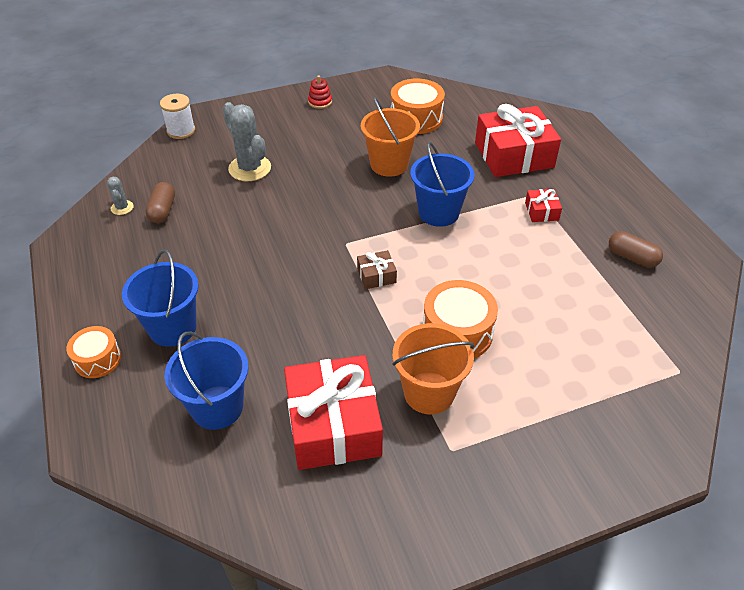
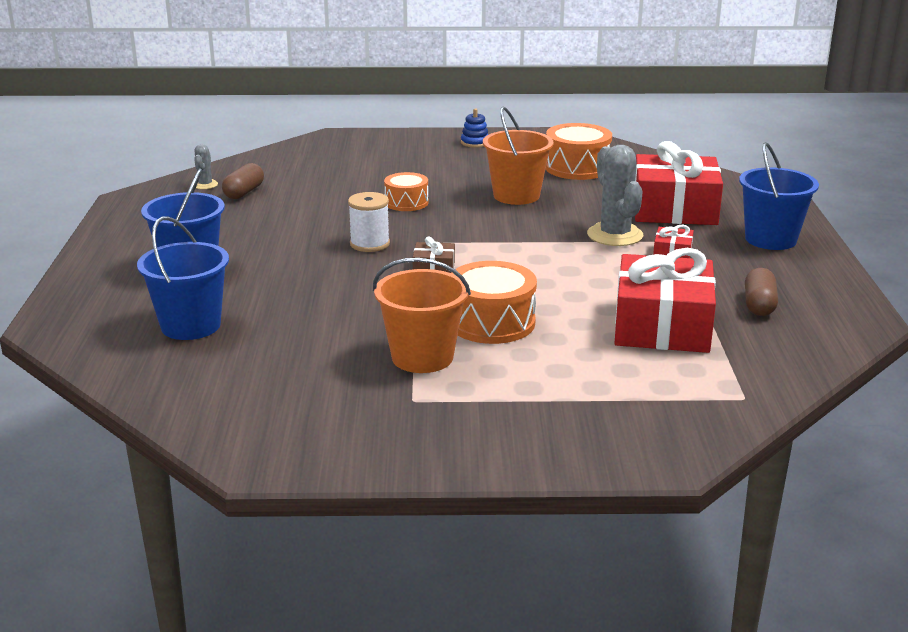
camera: 20 degrees right, 20 degrees down
(97, 359) = (101, 275): orange drum -> orange drum (406, 202)
(181, 131) = (307, 143): white spool -> white spool (370, 244)
(249, 168) = (358, 177): grey cactus -> grey cactus (615, 235)
(320, 102) = (475, 143): red stacking toy -> blue stacking toy
(333, 424) = (299, 359): red gift -> red gift (662, 326)
(438, 213) = (544, 237): blue bucket -> blue bucket (770, 239)
(632, 257) = (759, 305): brown capsule -> brown capsule turned 45 degrees clockwise

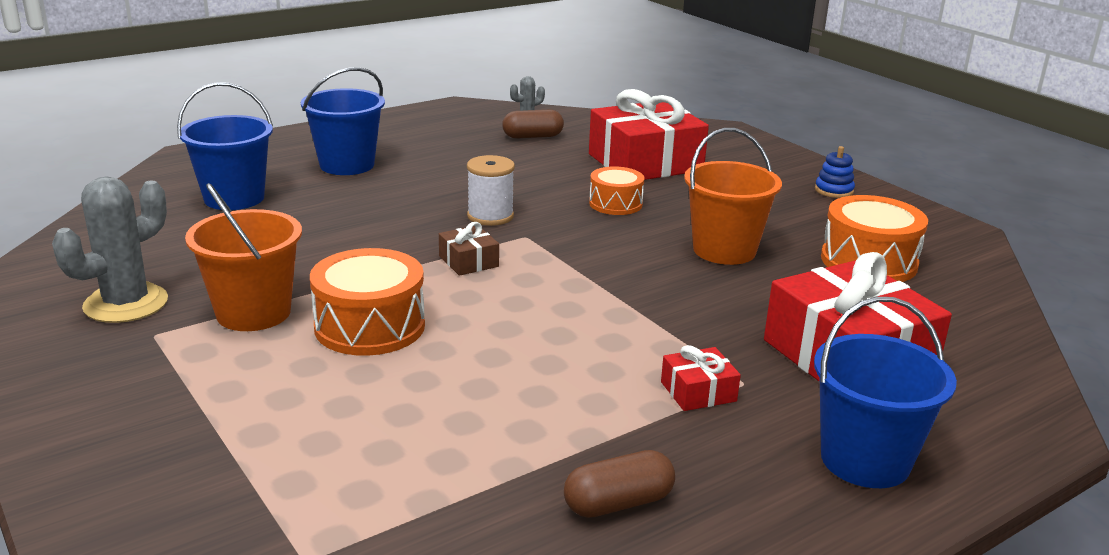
camera: 55 degrees right, 0 degrees up
(615, 235) = (701, 337): grey cactus -> grey cactus (126, 304)
(662, 326) = (468, 438): red gift -> red gift (645, 162)

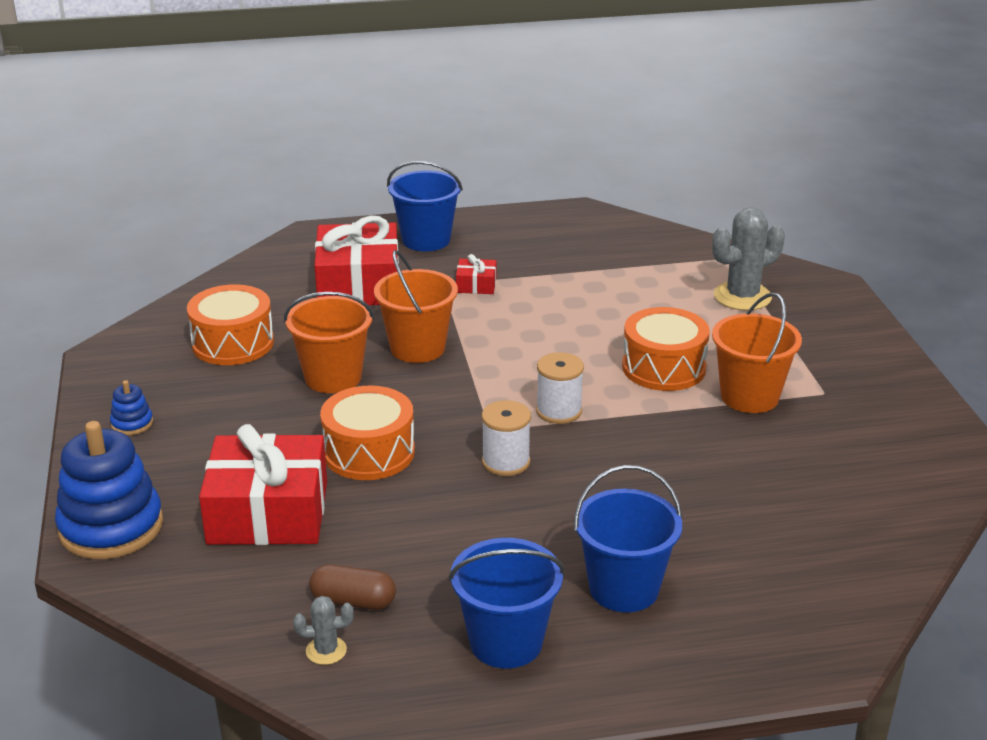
camera: 155 degrees left, 5 degrees up
(126, 304) = (852, 426): grey cactus -> grey cactus (742, 296)
(234, 198) = (765, 550): blue bucket -> blue bucket (506, 642)
(468, 261) = (559, 411): brown gift -> white spool
(615, 204) = (369, 452): orange drum -> orange drum, size x1.60
(618, 503) = (570, 248): brown capsule -> none
(676, 293) = (417, 348): none -> orange bucket
(738, 142) = (111, 527): none -> blue stacking toy

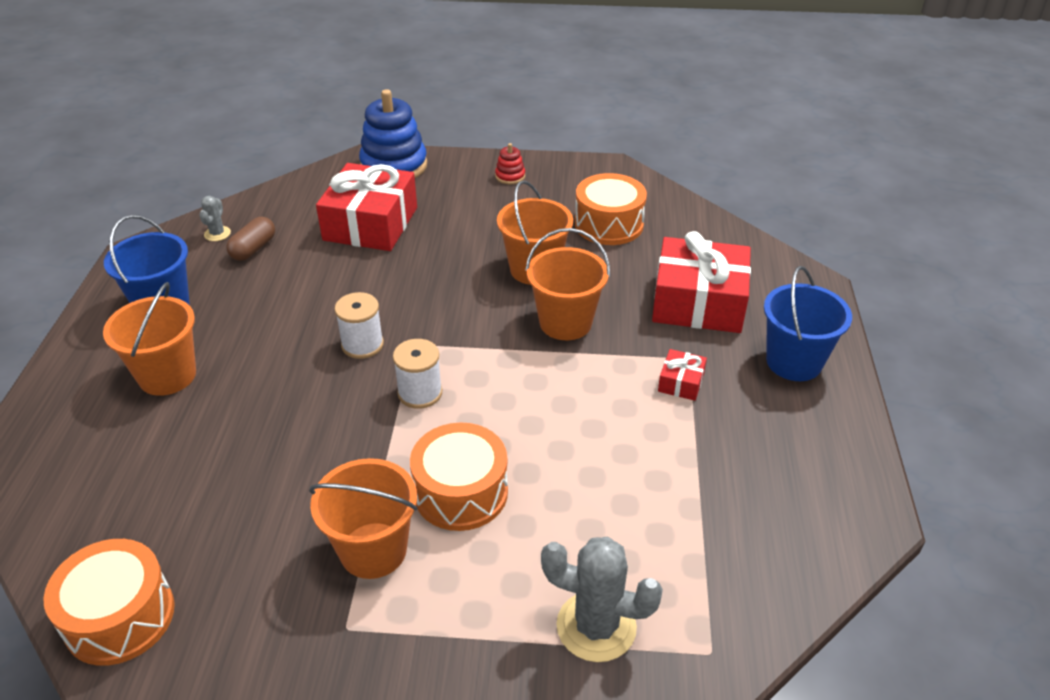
camera: 105 degrees right, 10 degrees up
(132, 423) = (510, 176): blue stacking toy -> red stacking toy
(369, 452) = (416, 275): orange drum -> orange drum (119, 617)
(624, 588) = (167, 375): blue bucket -> orange bucket
(742, 296) = (596, 626): grey cactus -> grey cactus turned 60 degrees counterclockwise

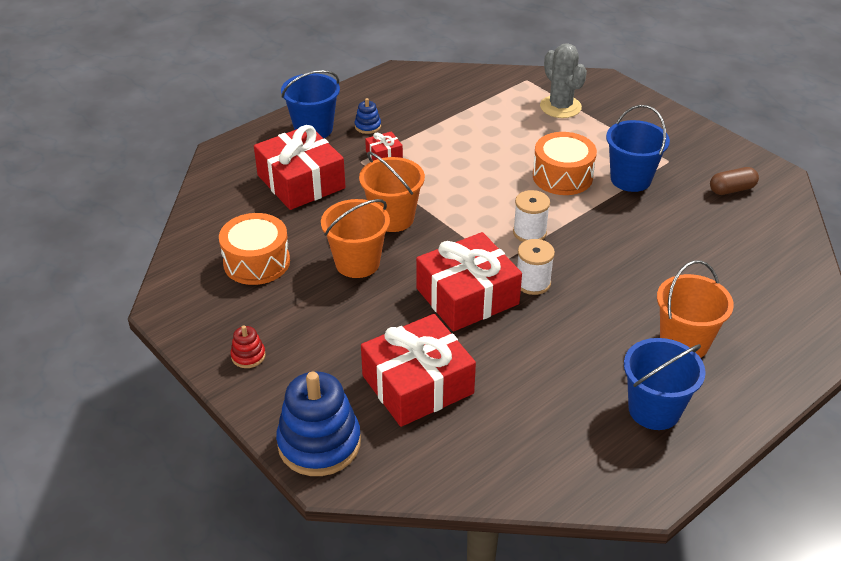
camera: 135 degrees left, 0 degrees up
(119, 617) = (778, 221): orange drum -> none
(217, 234) = (555, 467): grey cactus -> none
(253, 249) = (537, 424): brown capsule -> brown capsule (732, 189)
(373, 550) = (630, 179): orange bucket -> blue bucket
(408, 299) = (467, 296): none -> red gift
(755, 405) = (368, 126): none -> blue stacking toy

